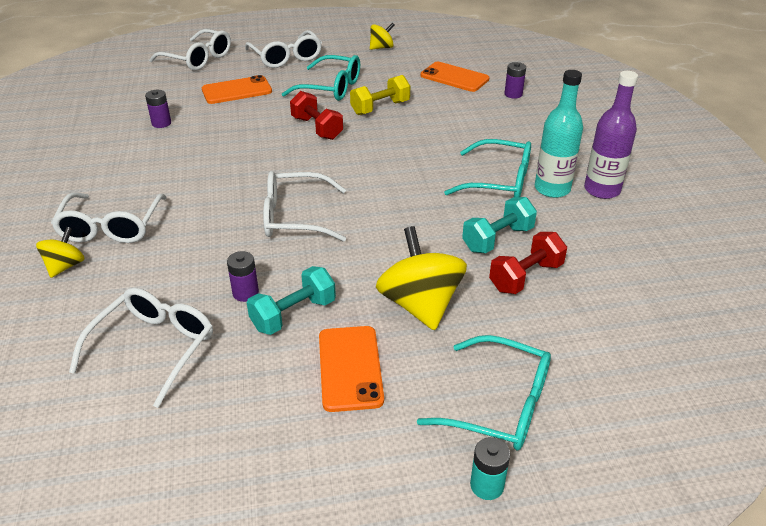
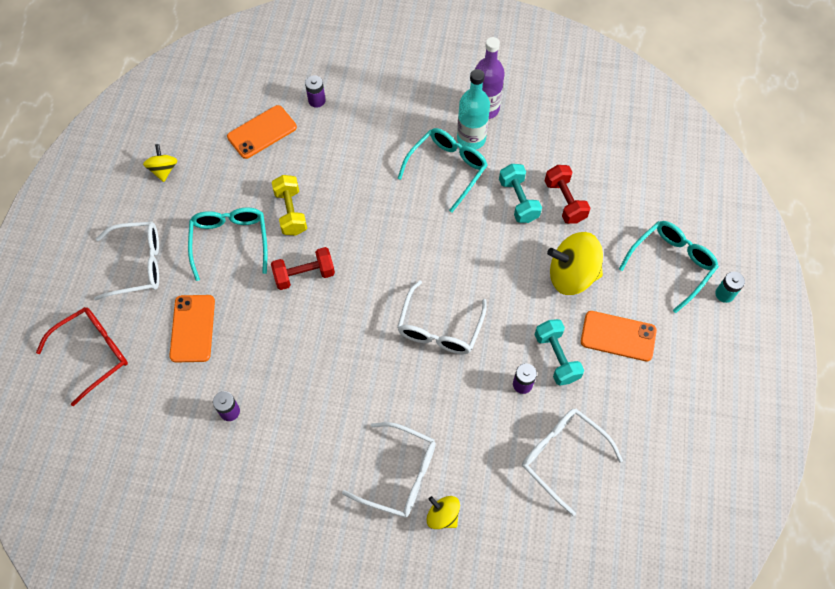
camera: 70 degrees left, 25 degrees up
(198, 59) = (93, 353): white glasses -> red glasses
(331, 88) = (230, 241): turquoise glasses -> turquoise glasses turned 45 degrees counterclockwise

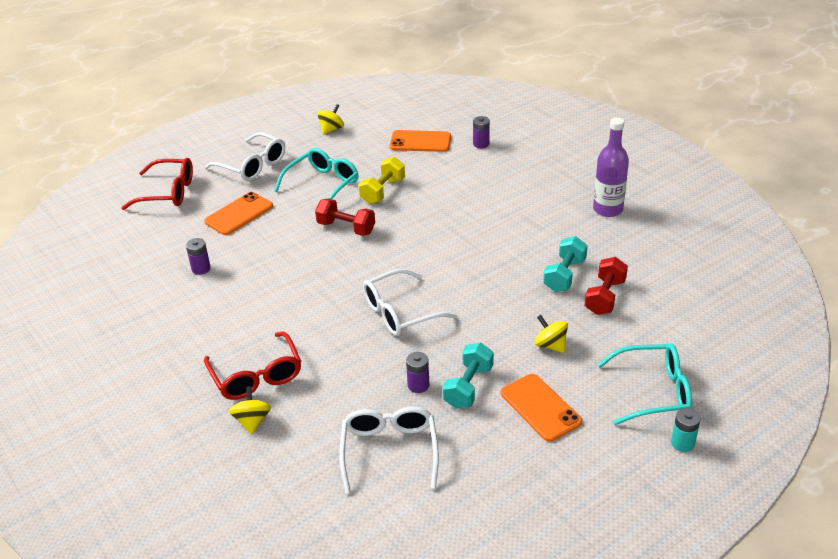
camera: 45 degrees right, 25 degrees down
(399, 475) = (256, 376): white glasses -> red glasses
(447, 169) = (529, 227): turquoise glasses -> none
(471, 139) = (572, 220): turquoise bottle -> none
(572, 275) = (550, 345): yellow spinning top -> yellow spinning top, size x0.54

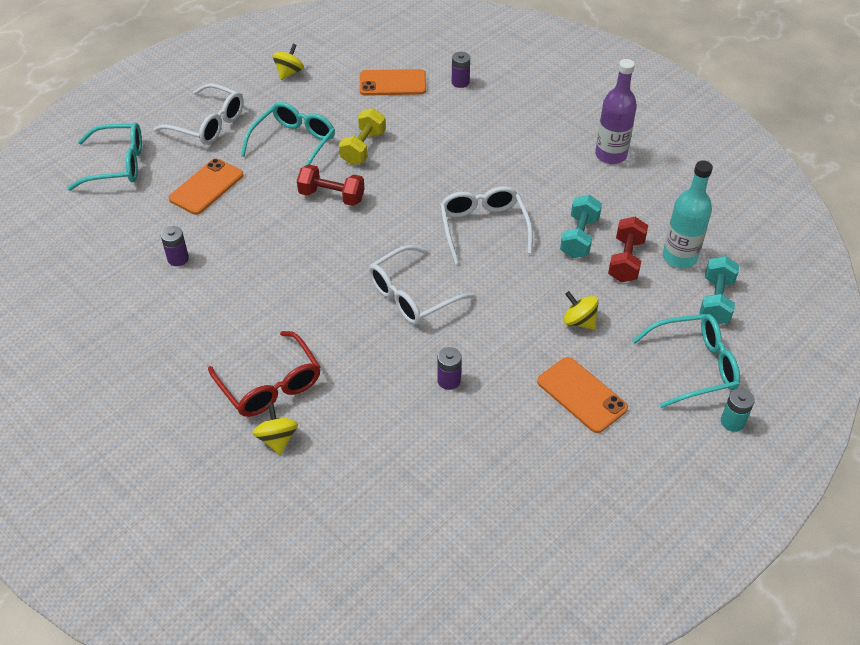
camera: 10 degrees left, 10 degrees up
(168, 192) = (117, 164): red glasses -> turquoise glasses
(389, 451) = (433, 460): white glasses -> white glasses (483, 228)
(468, 387) = (502, 378): turquoise dumbbell -> turquoise dumbbell (715, 301)
(657, 298) = (679, 257): none -> turquoise bottle

